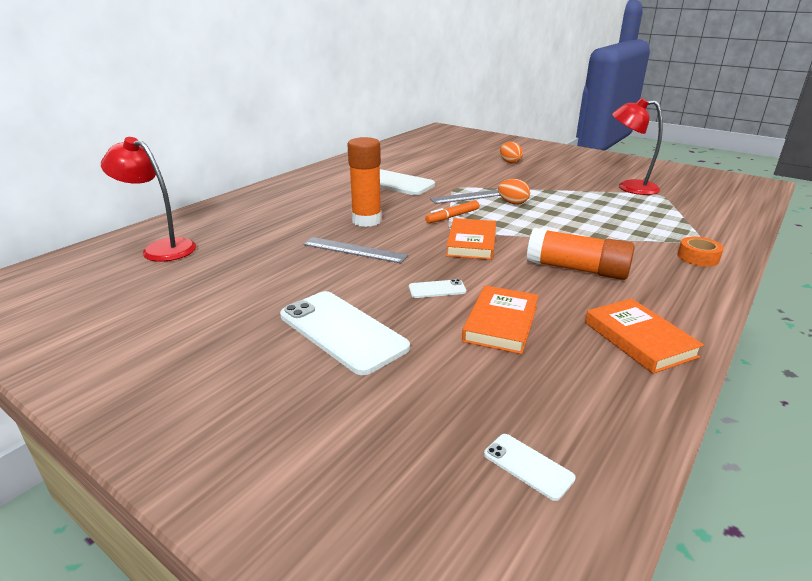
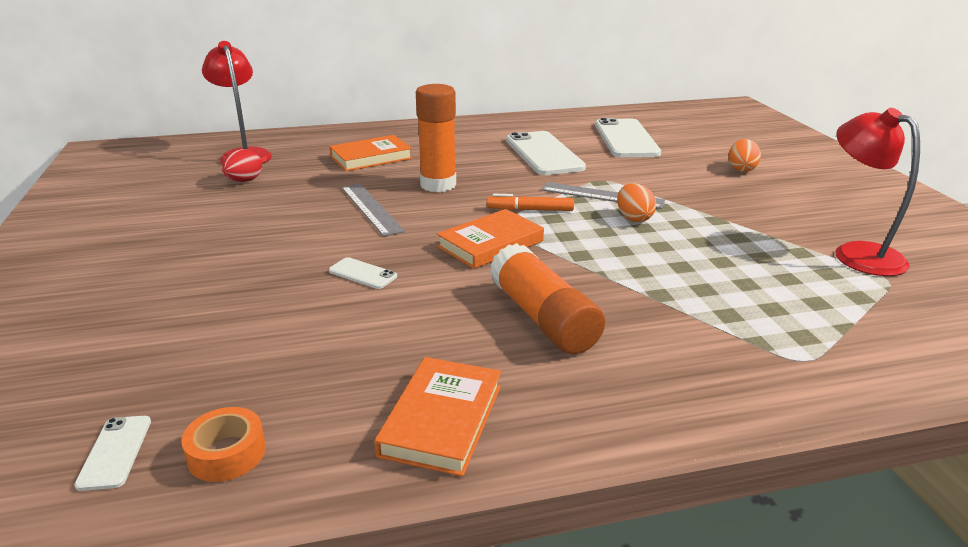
camera: 40 degrees right, 0 degrees up
(208, 266) = (244, 181): none -> red egg
(342, 331) = (223, 273): white phone -> white phone (626, 139)
(501, 323) = (348, 331): orange book -> orange book (371, 157)
(698, 257) = (744, 378): orange tape -> orange tape (227, 453)

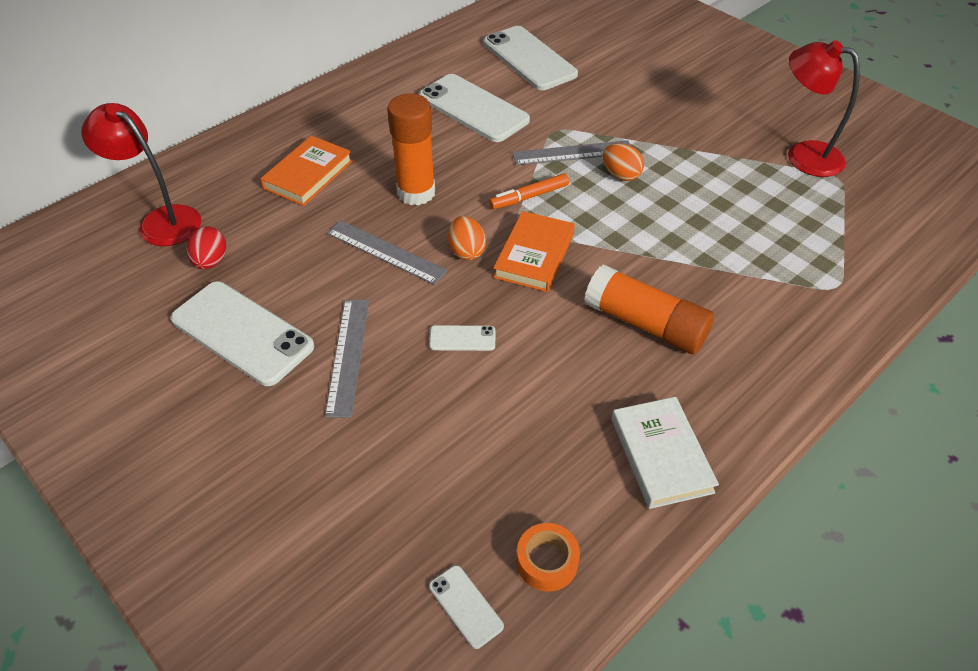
camera: 30 degrees left, 20 degrees up
(210, 220) = (242, 333): none -> white phone
(262, 255) = (348, 355): none -> grey ruler
(442, 420) = (661, 455): orange book -> white book
(741, 169) = (657, 73): orange egg -> orange egg (466, 251)

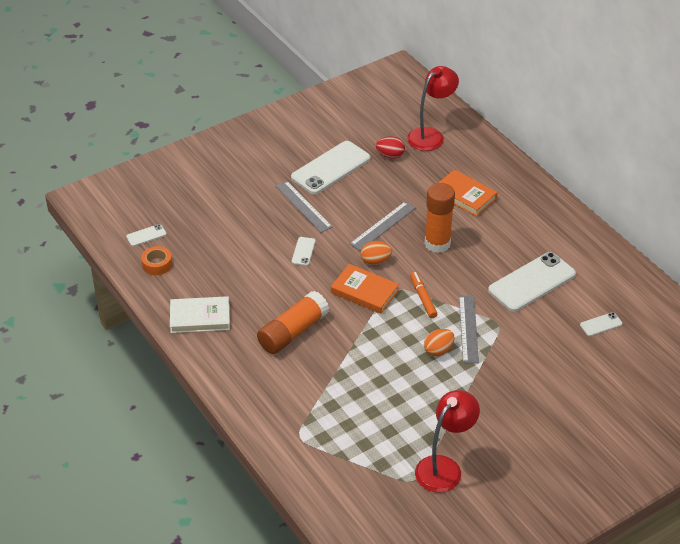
camera: 100 degrees right, 5 degrees down
(348, 355) = (303, 206): grey ruler -> grey ruler turned 45 degrees clockwise
(529, 59) = (601, 324): white phone -> white phone, size x0.45

